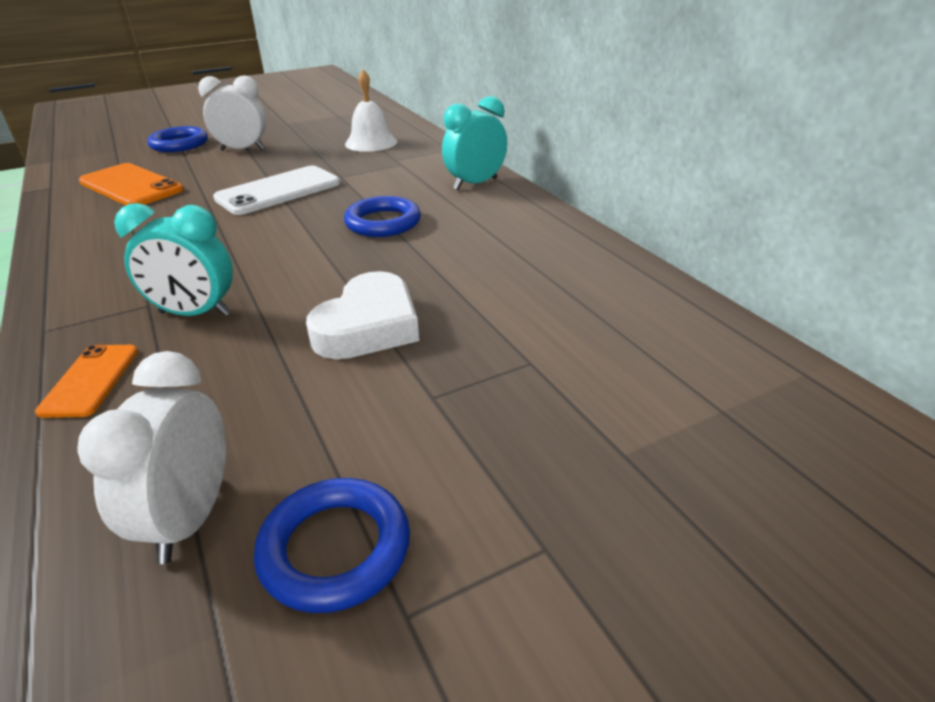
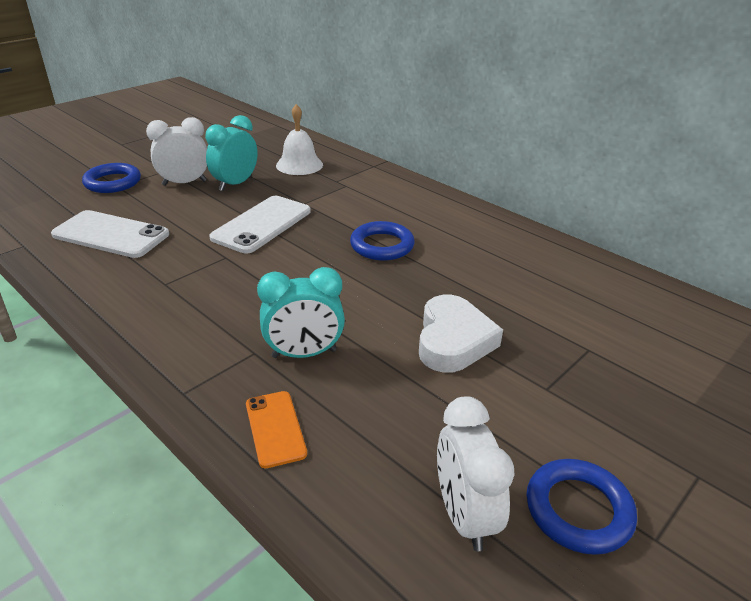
camera: 20 degrees left, 0 degrees up
(131, 186) = (111, 235): orange phone -> white phone
(475, 184) = (424, 199): turquoise clock -> turquoise clock (235, 184)

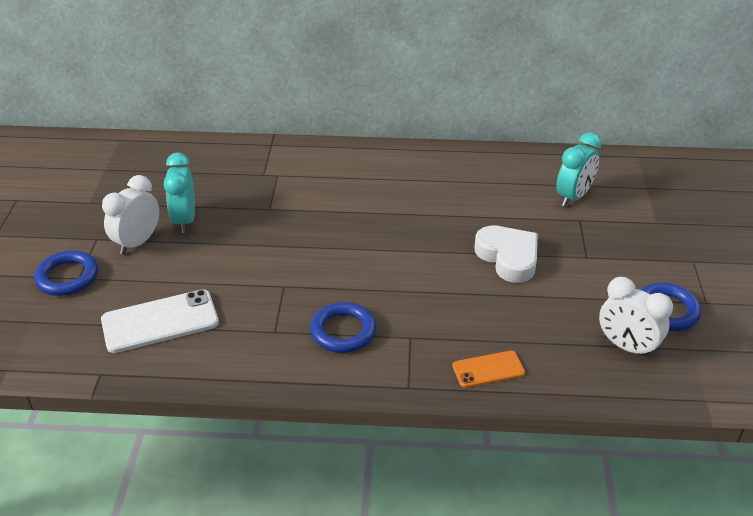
camera: 40 degrees left, 5 degrees up
(262, 224) = (267, 245): white phone -> none
(275, 428) = (488, 369): orange phone -> orange phone turned 45 degrees counterclockwise
(299, 165) = (209, 173): white bell -> none
(304, 354) = (440, 319): turquoise clock -> turquoise clock (573, 197)
(382, 245) = (378, 214): blue ring -> blue ring (343, 331)

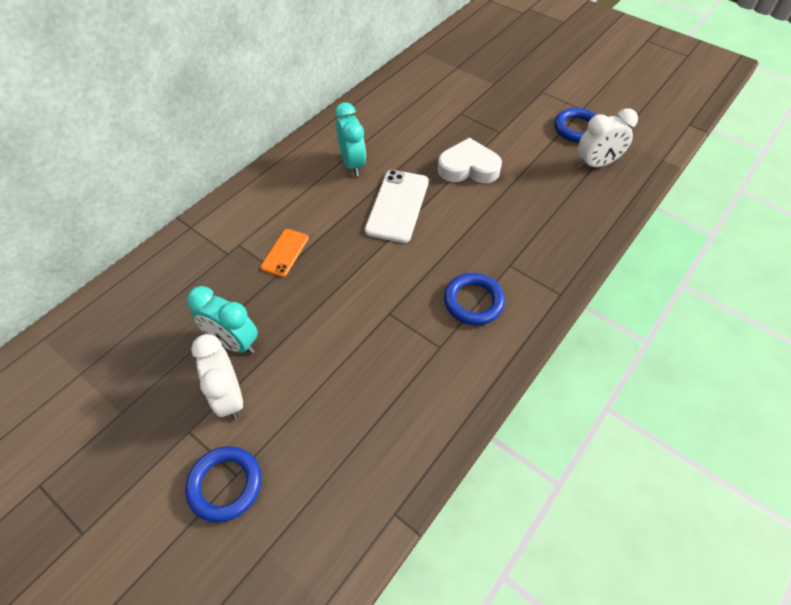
camera: 55 degrees left, 15 degrees up
(160, 322) = (361, 428): white phone -> white phone (397, 206)
(488, 369) = (572, 241): orange phone -> orange phone (285, 252)
(573, 197) = (435, 102): turquoise clock -> turquoise clock (352, 164)

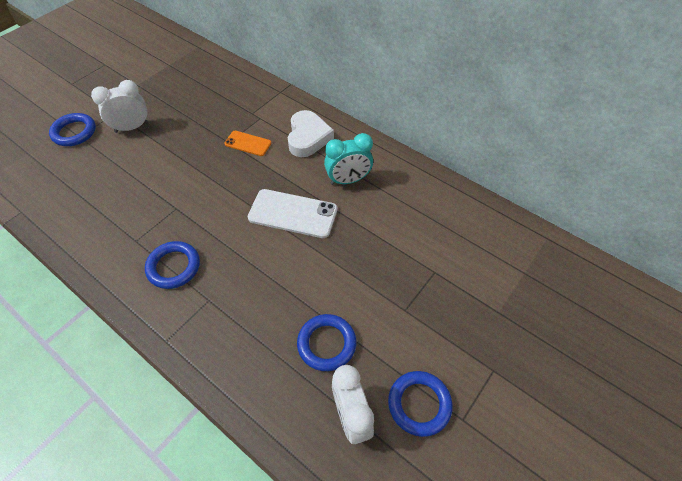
camera: 90 degrees right, 0 degrees up
(233, 342) = (172, 125): turquoise clock -> none
(468, 167) = (344, 274): white heart -> white heart (308, 137)
(539, 178) = (326, 344): none -> blue ring

